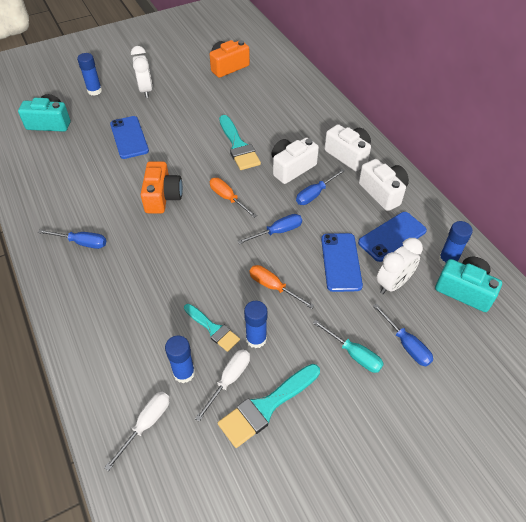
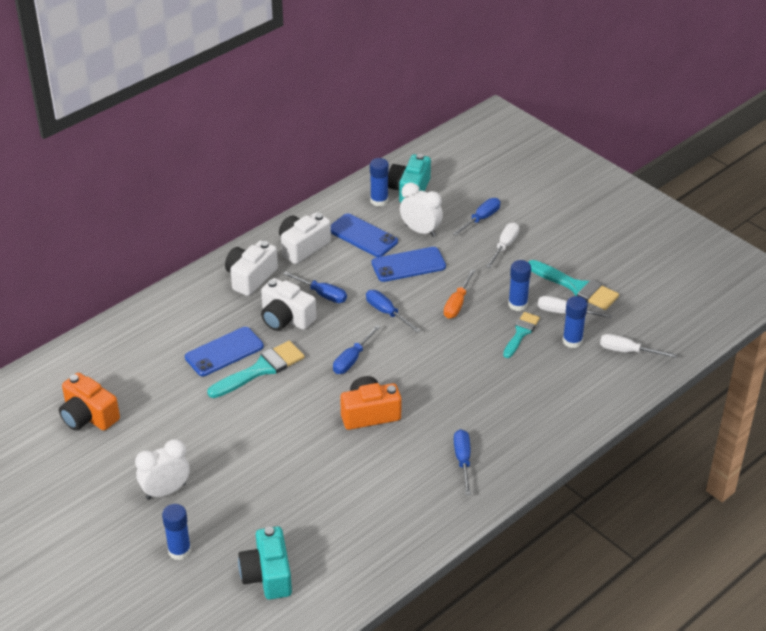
camera: 105 degrees left, 10 degrees down
(129, 137) = (274, 477): blue phone -> blue phone (224, 352)
(228, 198) = (352, 359): orange screwdriver -> blue screwdriver
(354, 354) = (504, 246): turquoise screwdriver -> white screwdriver

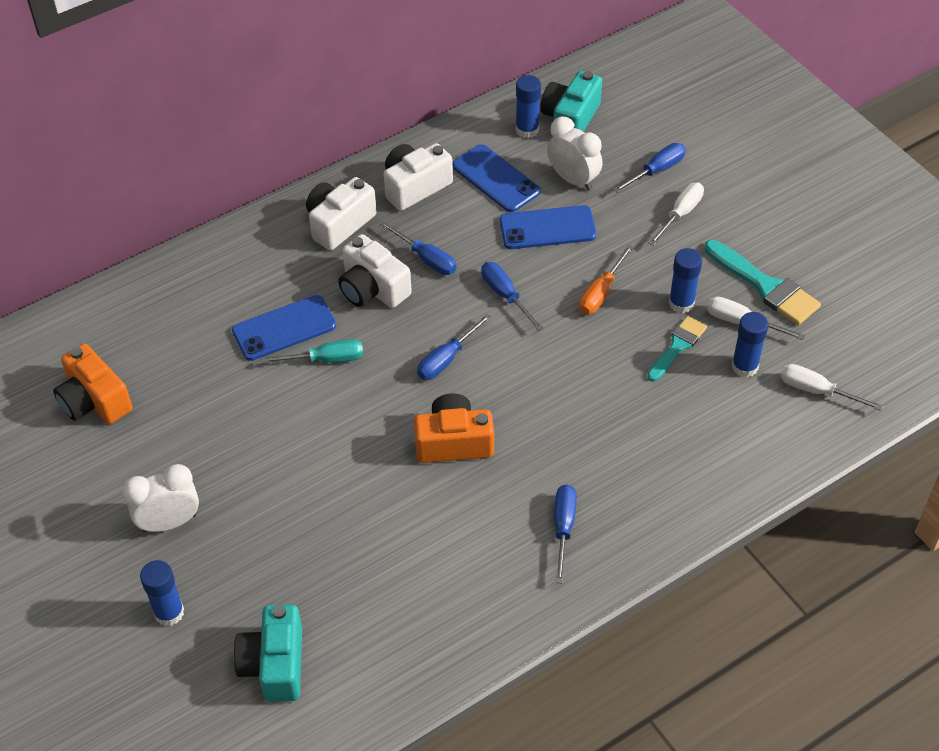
camera: 10 degrees right, 10 degrees up
(261, 369) = (326, 359): turquoise brush -> turquoise screwdriver

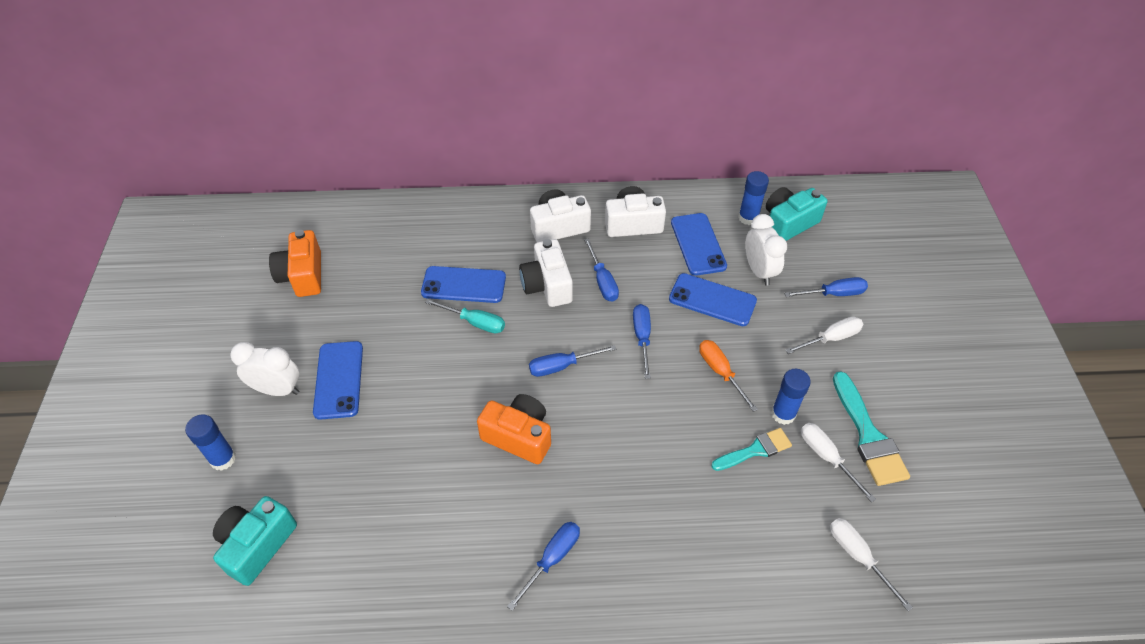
camera: 30 degrees right, 0 degrees up
(228, 481) = (339, 380): none -> blue phone
(601, 293) = (720, 372): orange screwdriver -> orange screwdriver turned 90 degrees clockwise
(744, 366) = (804, 498): blue glue stick -> none

